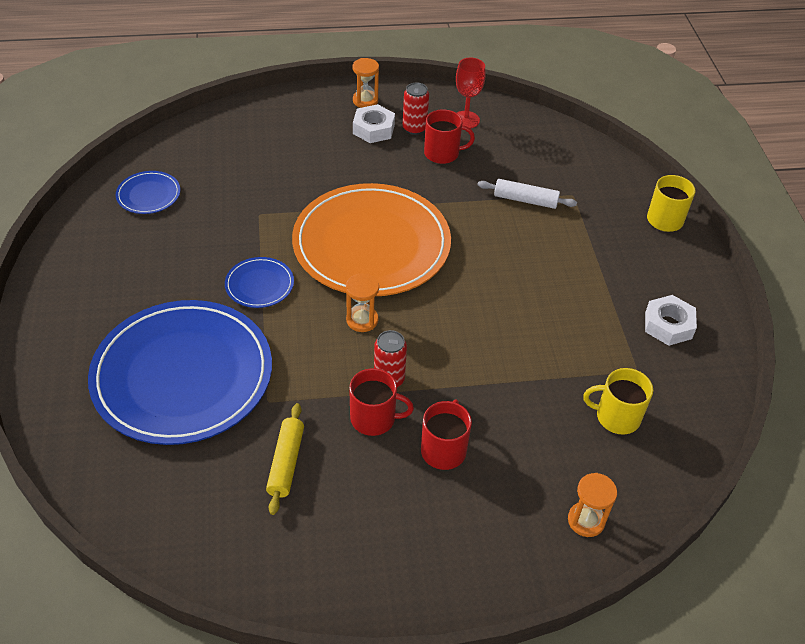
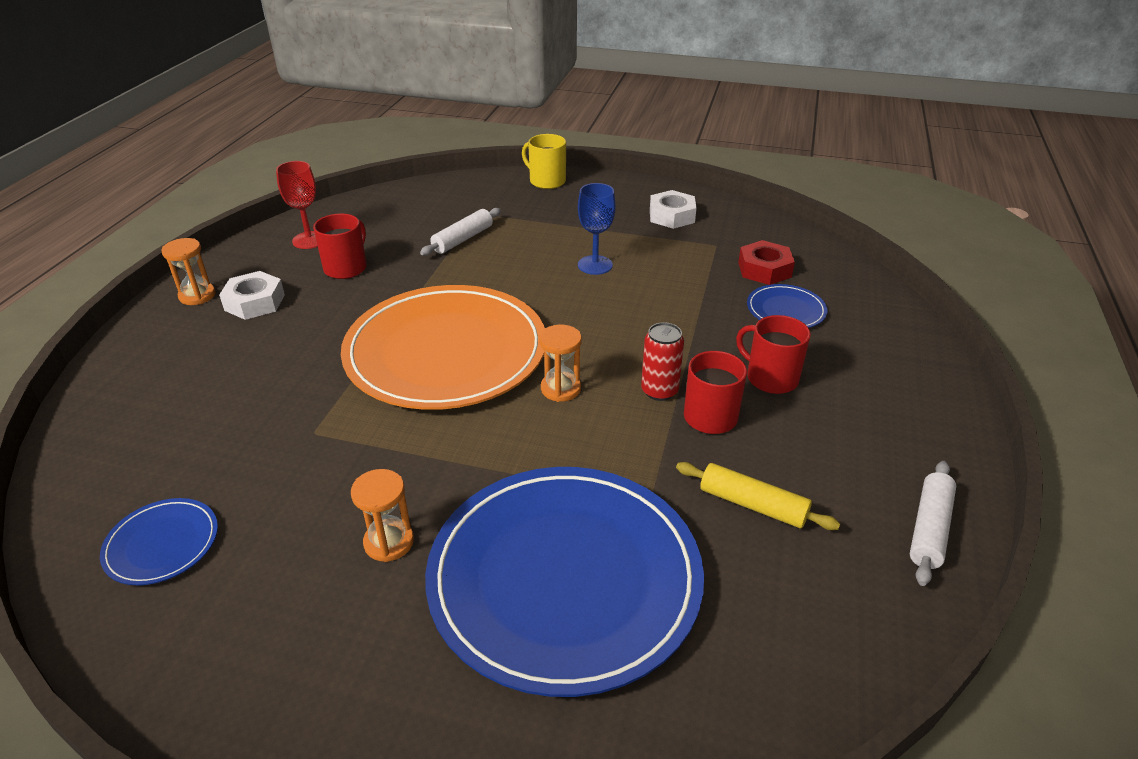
camera: 65 degrees left, 10 degrees down
(259, 285) = (445, 461): blue plate -> blue plate (786, 310)
(305, 582) = (929, 528): none -> white rolling pin
(414, 128) = (286, 275): red can -> none
(542, 293) = (595, 265): none -> blue goblet
(586, 520) = (876, 318): orange hourglass -> orange hourglass (389, 542)
(616, 417) = (764, 269): yellow mug -> red nut

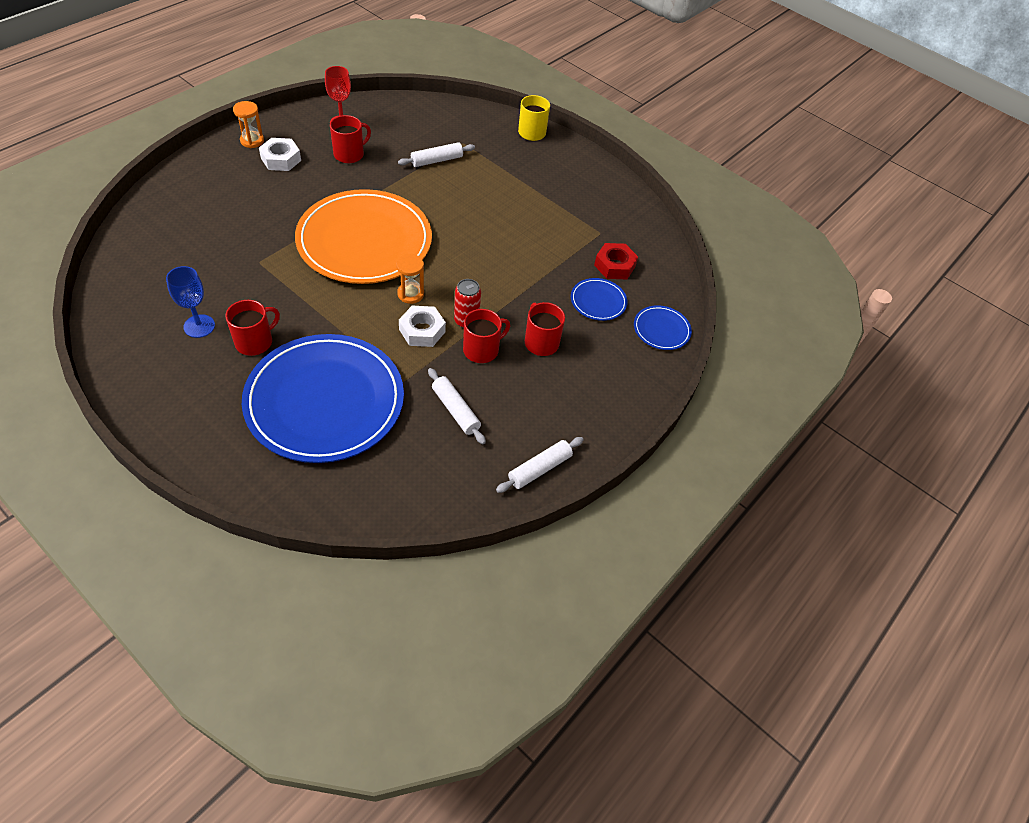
camera: 20 degrees right, 15 degrees up
(162, 544) = (150, 293): blue plate -> blue plate (661, 329)
(389, 542) = (255, 342): orange hourglass -> red mug
(595, 265) = (505, 215): blue goblet -> blue goblet (199, 326)
(671, 216) = (592, 197): white nut -> white nut (422, 331)
(752, 505) = (455, 410): yellow rolling pin -> white rolling pin

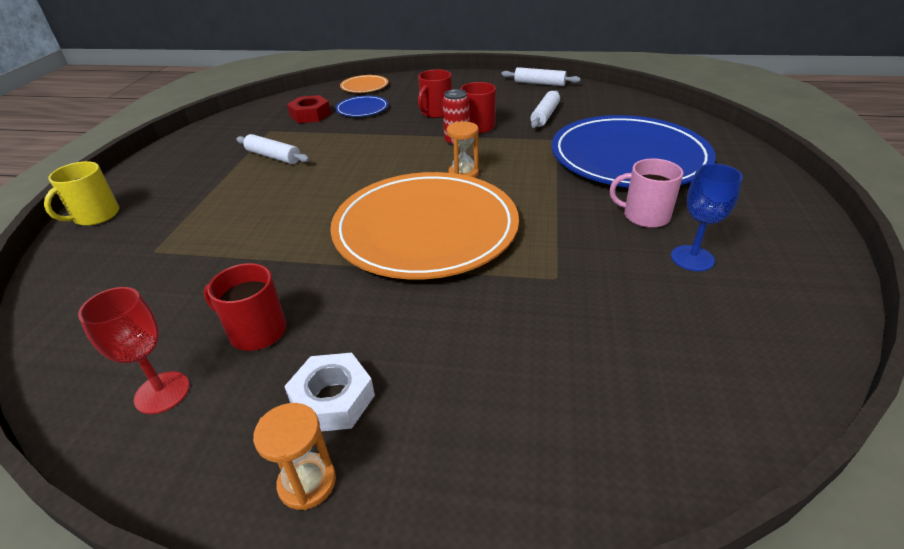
camera: 115 degrees left, 15 degrees down
(255, 342) = (645, 216): red mug -> pink mug
(422, 331) = (496, 152): white nut -> none
(436, 160) = (214, 252): white rolling pin -> white rolling pin (273, 156)
(661, 329) = (364, 86): blue plate -> orange plate

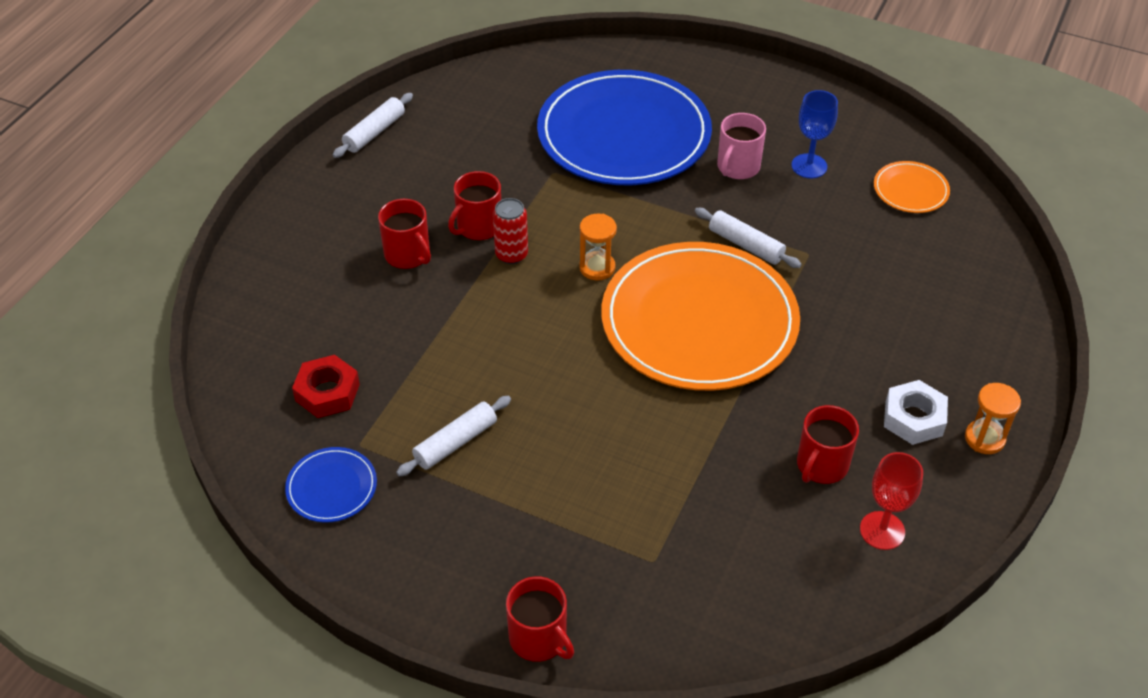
camera: 75 degrees left, 10 degrees up
(96, 216) = (539, 638): yellow mug -> red mug
(362, 109) = (343, 330): blue plate -> blue plate (332, 487)
(364, 86) = (248, 315): orange plate -> orange plate (910, 190)
(545, 115) = (482, 160): white rolling pin -> white rolling pin (746, 245)

